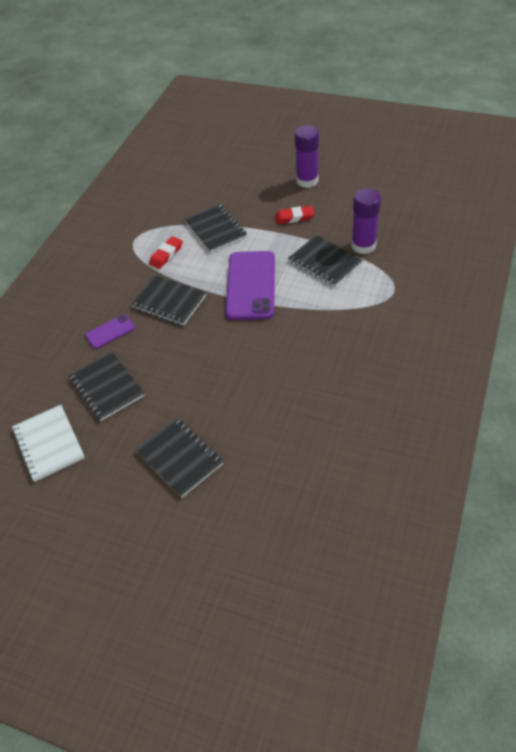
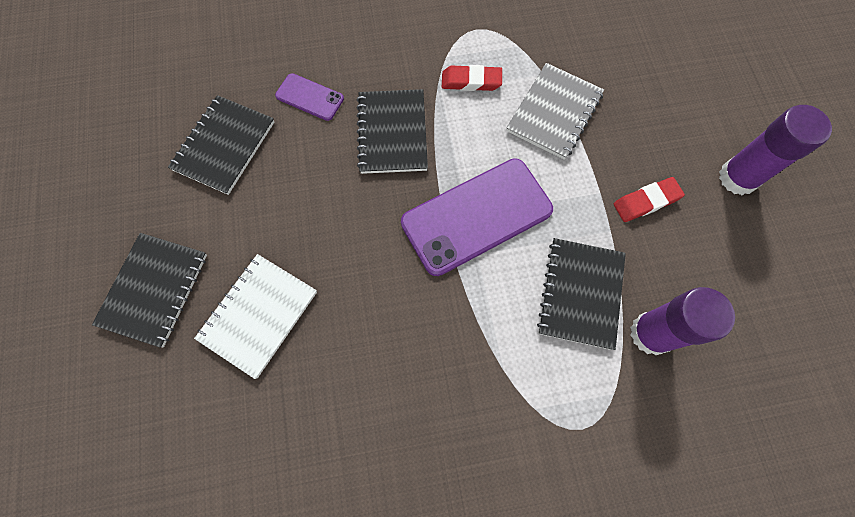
camera: 55 degrees right, 20 degrees up
(48, 444) = (120, 136): white notebook -> white notebook (258, 315)
(215, 229) = (554, 113): black notebook -> grey notebook
(294, 217) = (646, 201): red eraser -> red eraser turned 75 degrees counterclockwise

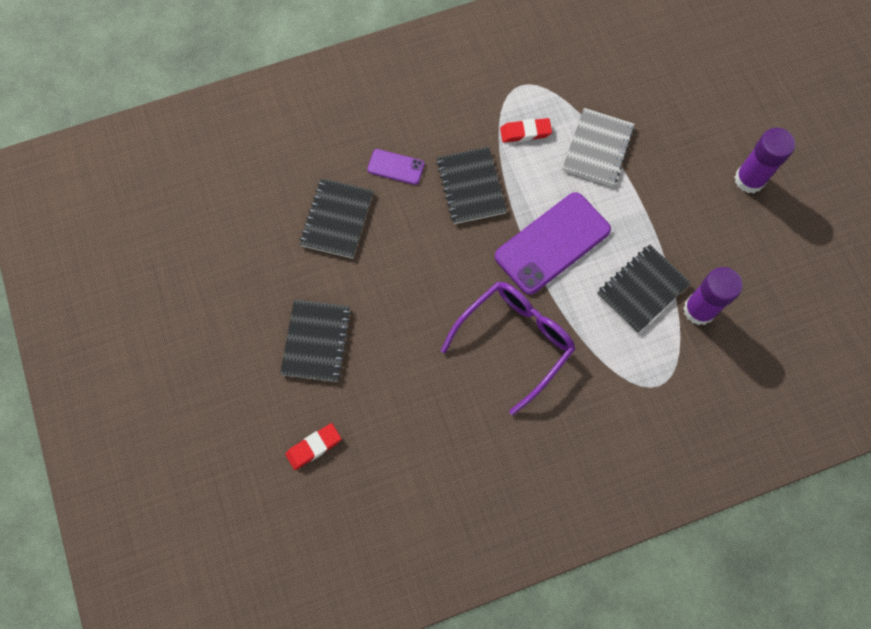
camera: 10 degrees left, 0 degrees up
(258, 315) = (402, 346): white notebook -> none
(402, 334) = (515, 341): none -> purple glasses
(580, 293) = (642, 289): black notebook -> black notebook turned 45 degrees clockwise
(646, 201) = (681, 210): red eraser -> red eraser (314, 447)

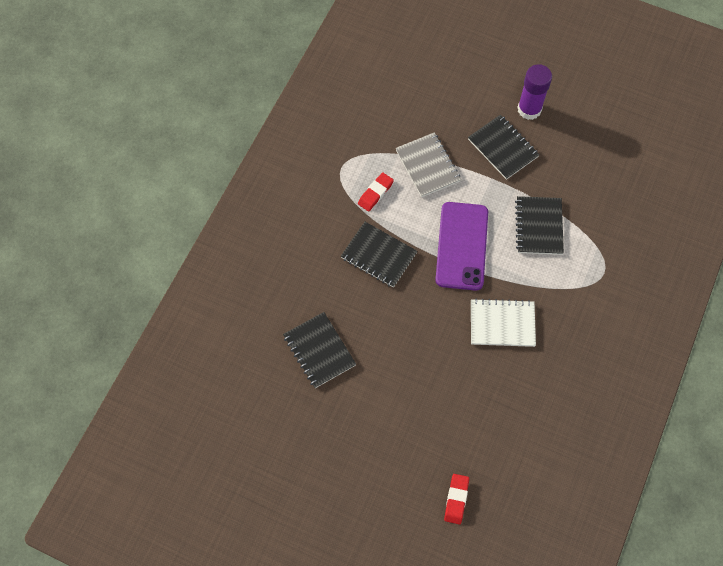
camera: 45 degrees left, 5 degrees down
(316, 341) = (388, 436): black notebook -> black notebook (503, 148)
(396, 167) = (320, 285): purple phone -> none
(515, 341) = (502, 323): purple glasses -> white notebook
(699, 310) = (580, 210): purple glue stick -> none

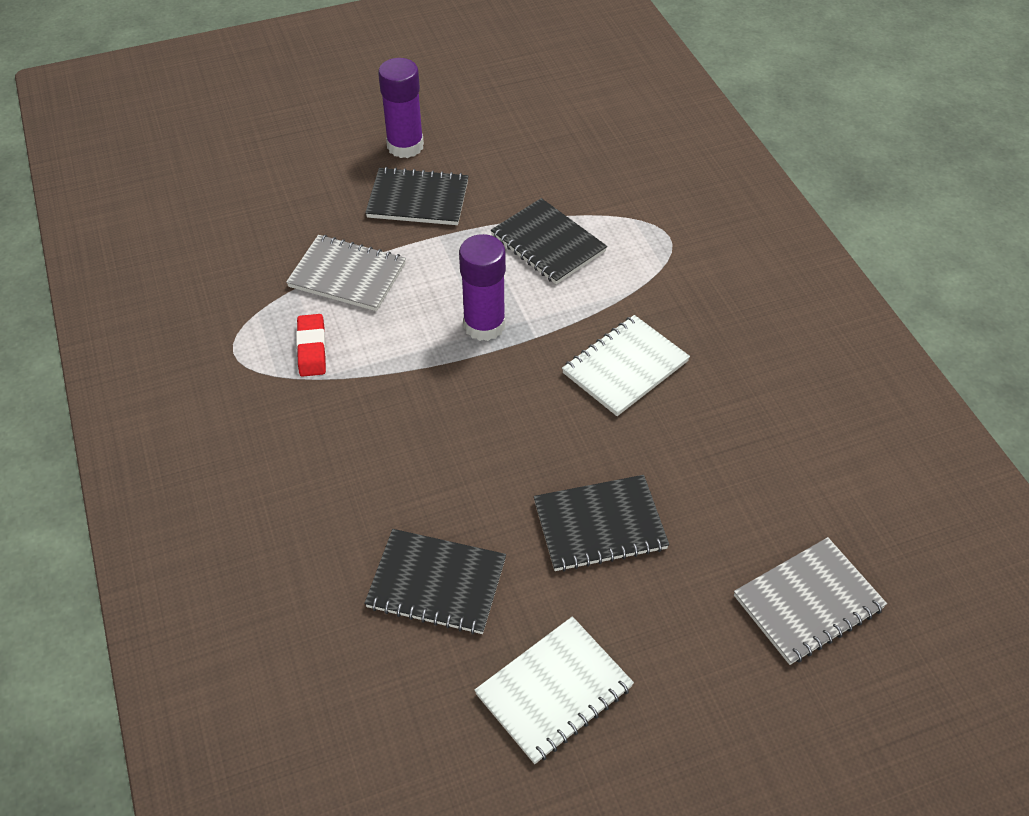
camera: 45 degrees left, 15 degrees down
(318, 436) = (554, 691): none -> white notebook
(378, 255) = (392, 411): black notebook -> black notebook (600, 525)
(456, 499) = (808, 602): red eraser -> grey notebook
(462, 246) = (484, 325): purple phone -> purple glue stick

